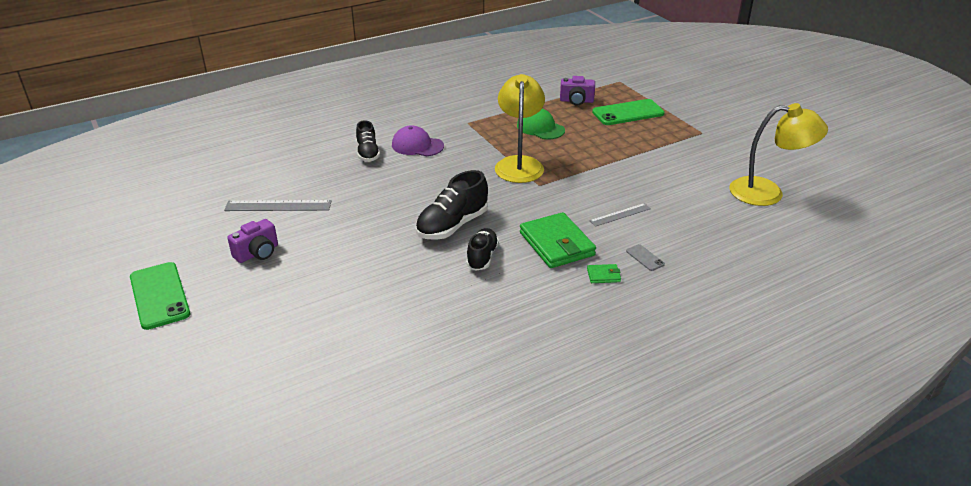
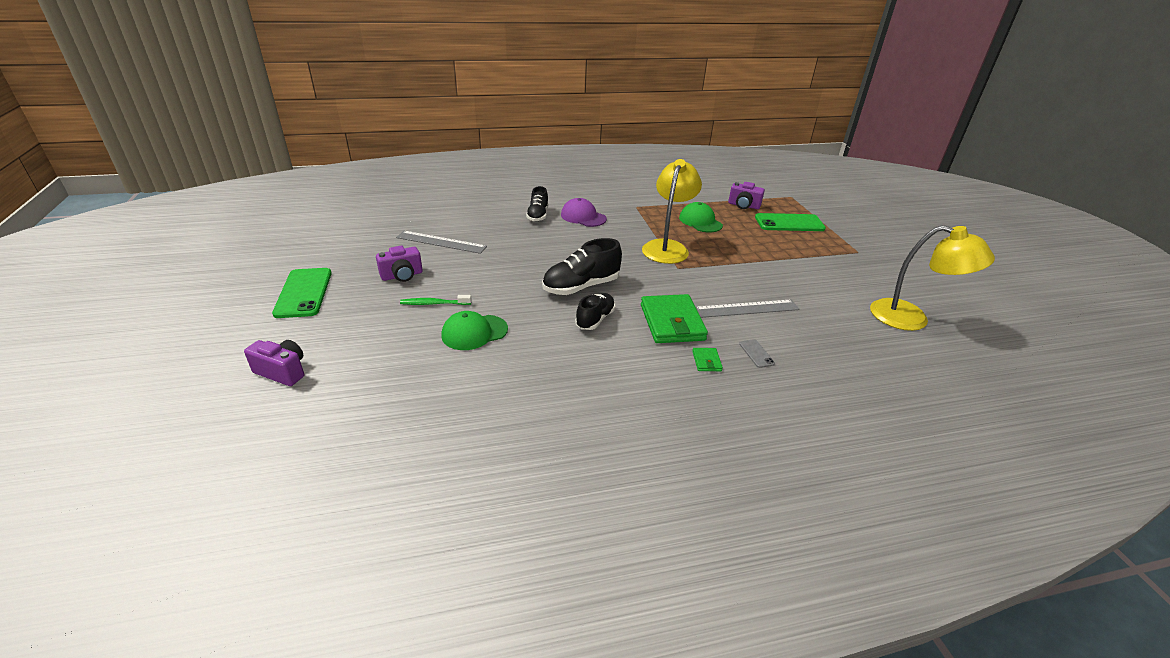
camera: 15 degrees right, 0 degrees up
(193, 383) = (282, 372): none -> purple camera
(310, 276) = (434, 303): none -> green toothbrush
(369, 297) = (474, 332): none -> green cap
(603, 275) = (706, 361): green wallet -> green wallet turned 75 degrees clockwise
(620, 215) = (746, 308): grey ruler -> grey ruler, size x1.58

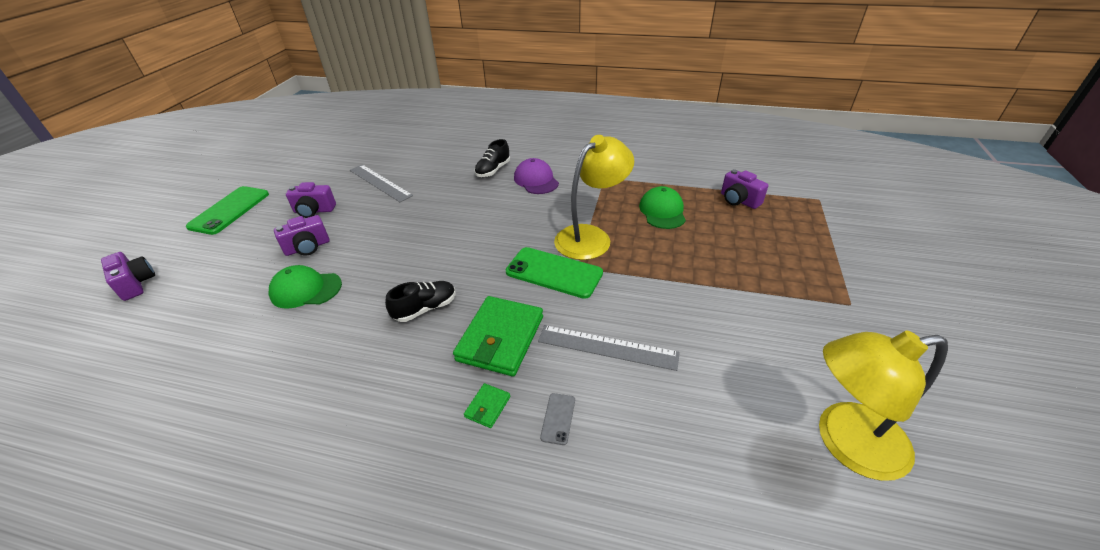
camera: 30 degrees right, 5 degrees up
(434, 303) = (307, 247): green toothbrush -> purple camera
(581, 287) = (451, 264): black shoe -> none
(789, 223) = (781, 237): green phone -> green phone (554, 272)
(911, 318) = (845, 442): yellow lamp -> yellow lamp turned 120 degrees clockwise

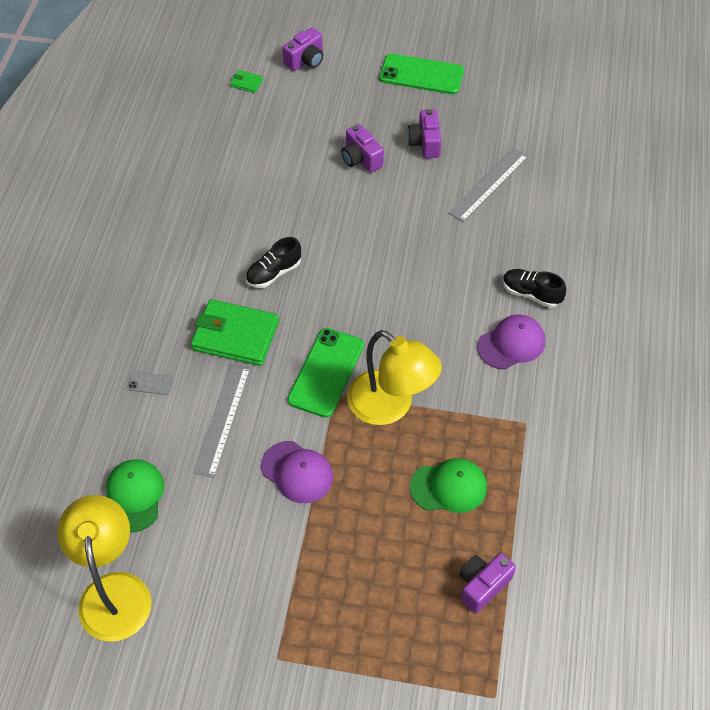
camera: 85 degrees right, 15 degrees up
(306, 289) = (299, 178): green cap -> green cap (134, 496)
(425, 308) = (273, 273): black shoe -> black shoe turned 90 degrees clockwise
(487, 407) = (164, 335): green wallet -> green wallet (246, 83)
(662, 292) = (297, 472): none -> purple cap

